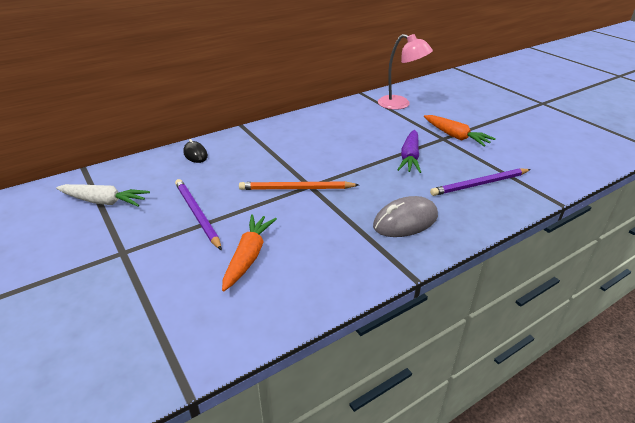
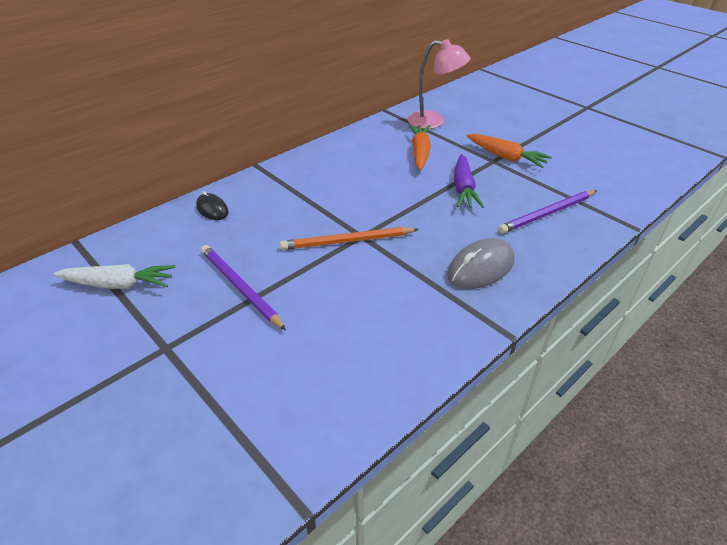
camera: 10 degrees left, 5 degrees up
(248, 256) = (318, 333): orange carrot -> orange carrot (420, 152)

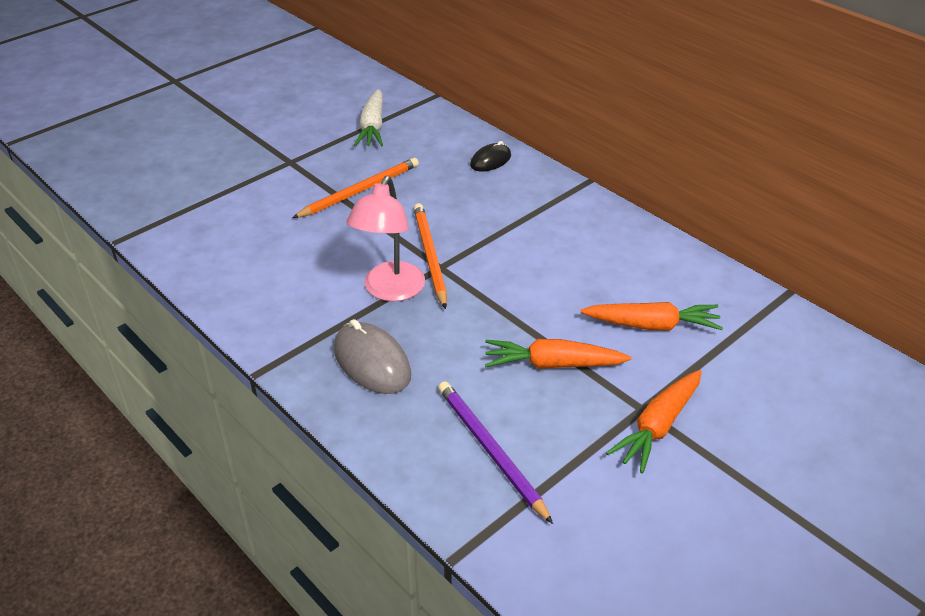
camera: 90 degrees right, 0 degrees up
(240, 287) = (360, 191): purple pencil -> orange pencil
(434, 121) = (765, 348): pink lamp -> pink lamp (390, 291)
(463, 188) = (552, 364): purple carrot -> orange carrot

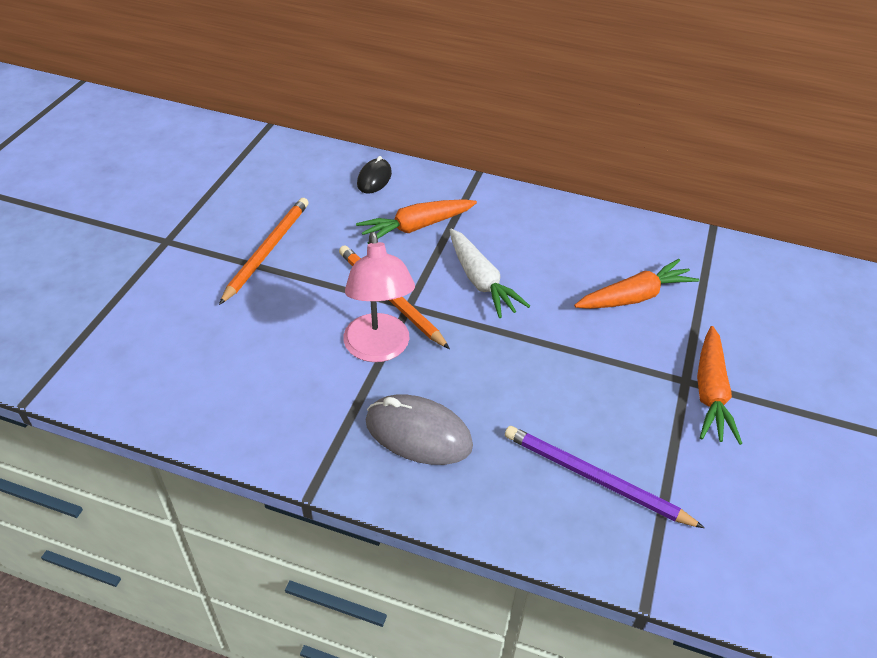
camera: 30 degrees left, 5 degrees up
(372, 127) = (229, 176): white carrot -> white carrot (480, 281)
(552, 364) = (583, 368): orange carrot -> orange carrot (416, 227)

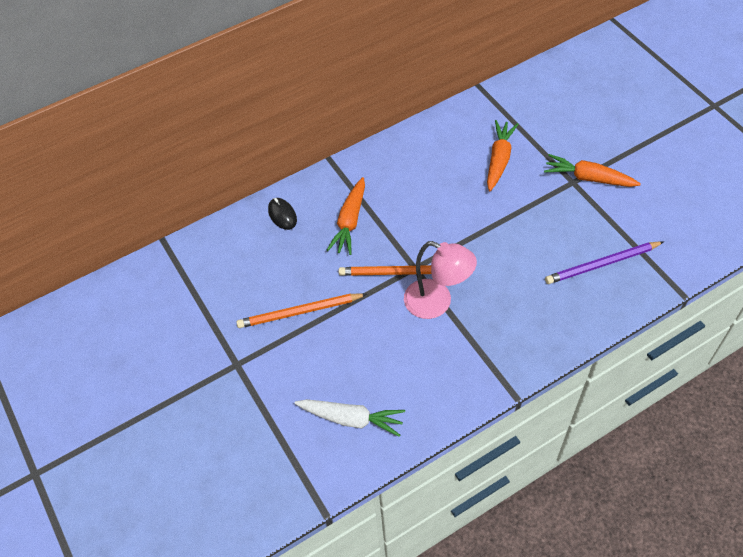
camera: 45 degrees left, 10 degrees up
(267, 250) = (299, 312): orange pencil -> orange pencil turned 75 degrees counterclockwise
(418, 433) = (514, 322): grey mouse -> none
(480, 281) = (425, 220): white carrot -> white carrot (351, 419)
(710, 393) = (588, 178): orange carrot -> orange carrot turned 150 degrees clockwise

